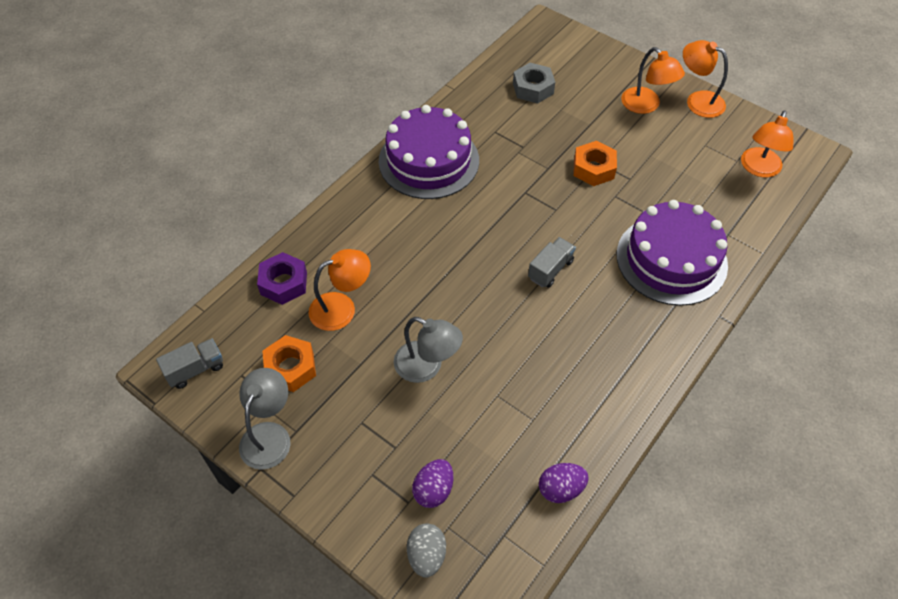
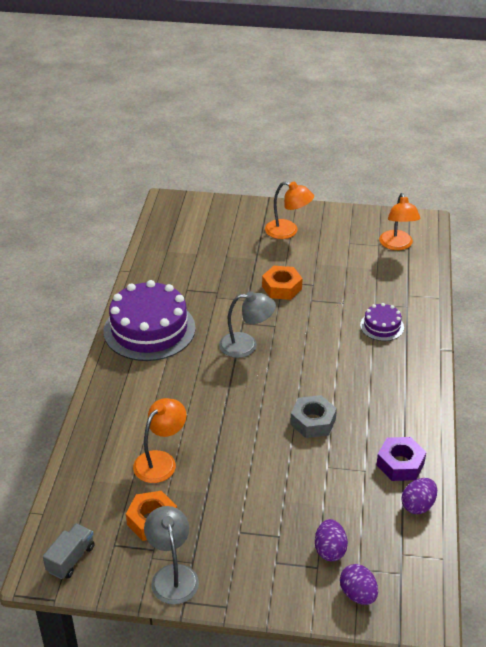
camera: 30 degrees left, 15 degrees down
(284, 283) = (97, 464): purple nut -> purple nut (400, 464)
(426, 555) = (358, 594): grey egg -> purple egg
(427, 366) = (260, 471): grey lamp -> grey lamp (246, 345)
(533, 88) = (193, 249): grey nut -> grey nut (313, 422)
(550, 270) = (302, 367): grey truck -> none
(671, 259) = (382, 326): purple cake -> purple cake, size x0.48
(698, 101) = (322, 215): orange lamp -> none

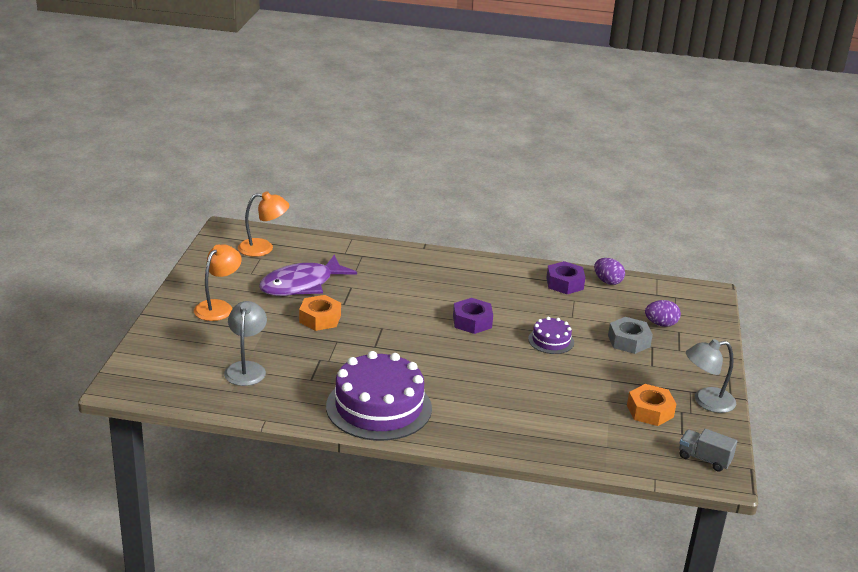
camera: 90 degrees left, 10 degrees down
(160, 461) = (576, 404): orange lamp -> none
(246, 345) = (411, 346): grey lamp -> grey lamp (246, 368)
(299, 386) = (472, 322): none -> purple nut
(313, 422) = (518, 318): grey nut -> grey nut (629, 341)
(337, 273) = (301, 285): none -> purple fish
(358, 594) = (699, 316): purple egg -> none
(382, 326) = (389, 271): purple cake -> purple cake (551, 341)

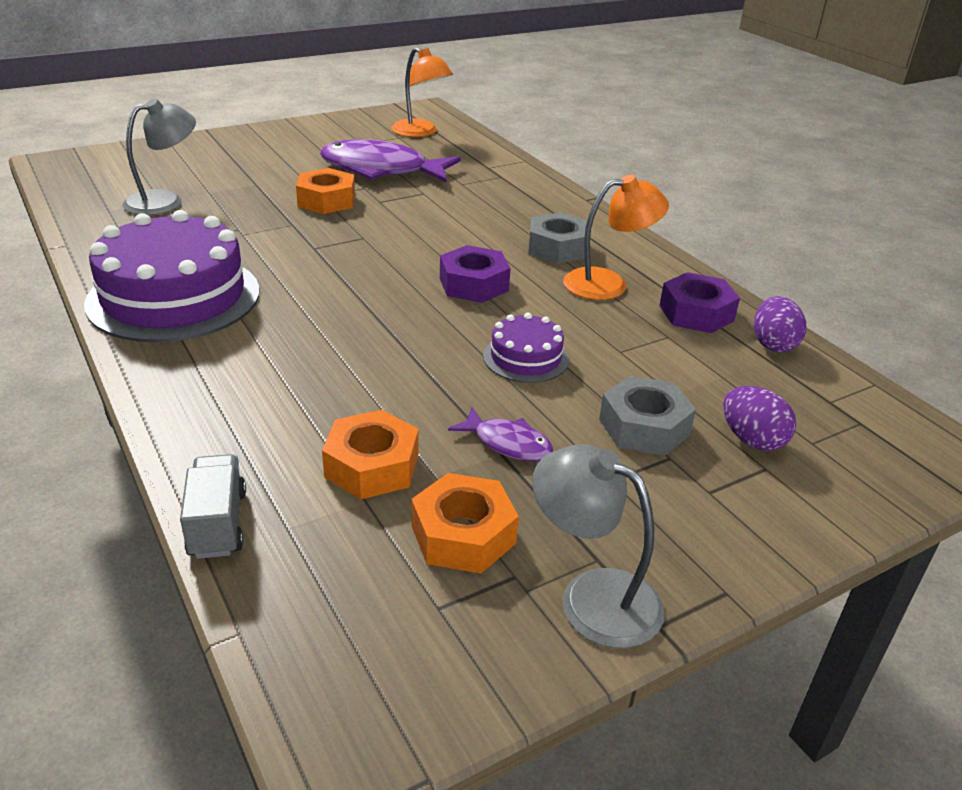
camera: 50 degrees right, 5 degrees up
(218, 307) = (270, 151): orange lamp -> orange lamp (608, 284)
(465, 283) = (557, 248): none -> grey nut
(587, 412) = (372, 466): none -> orange nut
(606, 375) = (508, 443): none -> purple fish
(704, 459) = (383, 680): grey truck -> grey truck (218, 524)

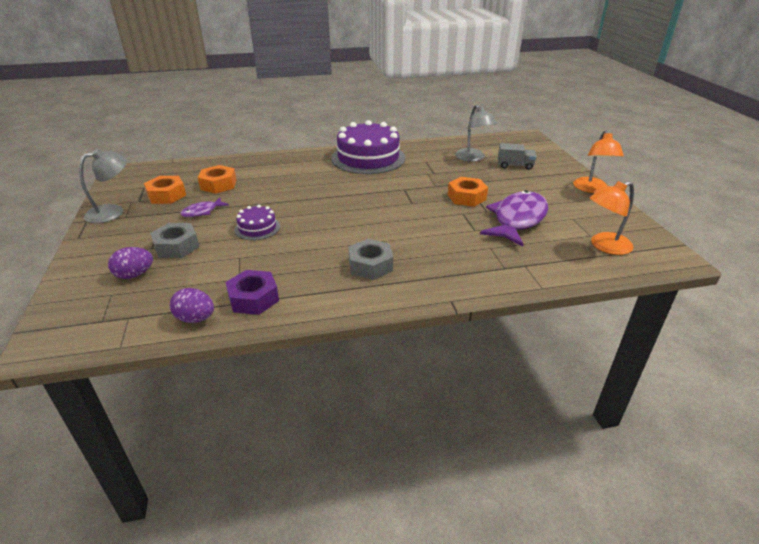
camera: 110 degrees right, 0 degrees up
(218, 524) = (217, 161): grey truck -> grey truck (515, 165)
(473, 284) = (338, 226): purple nut -> none
(608, 284) = (312, 273): orange lamp -> orange lamp (591, 189)

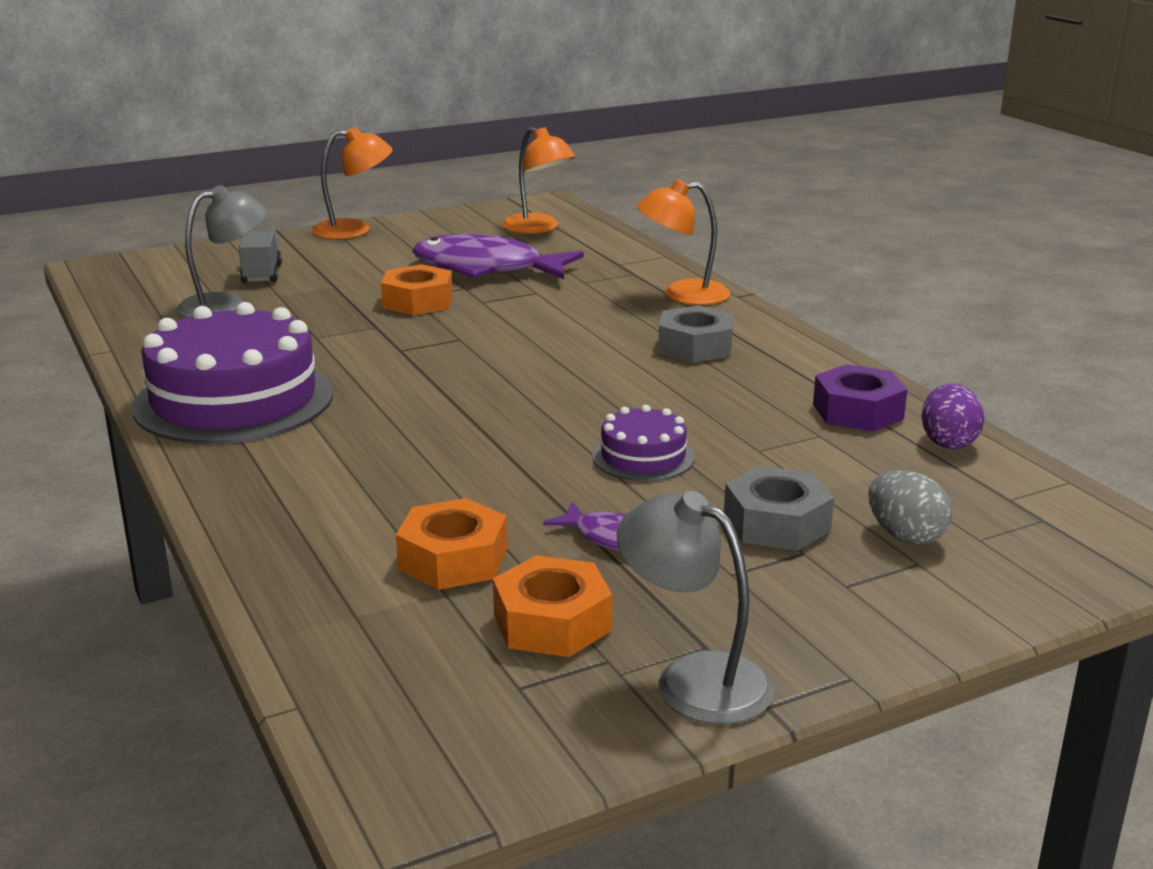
camera: 105 degrees left, 10 degrees down
(134, 275) = (905, 536): purple egg -> grey egg
(457, 278) = (682, 295): none -> orange lamp

